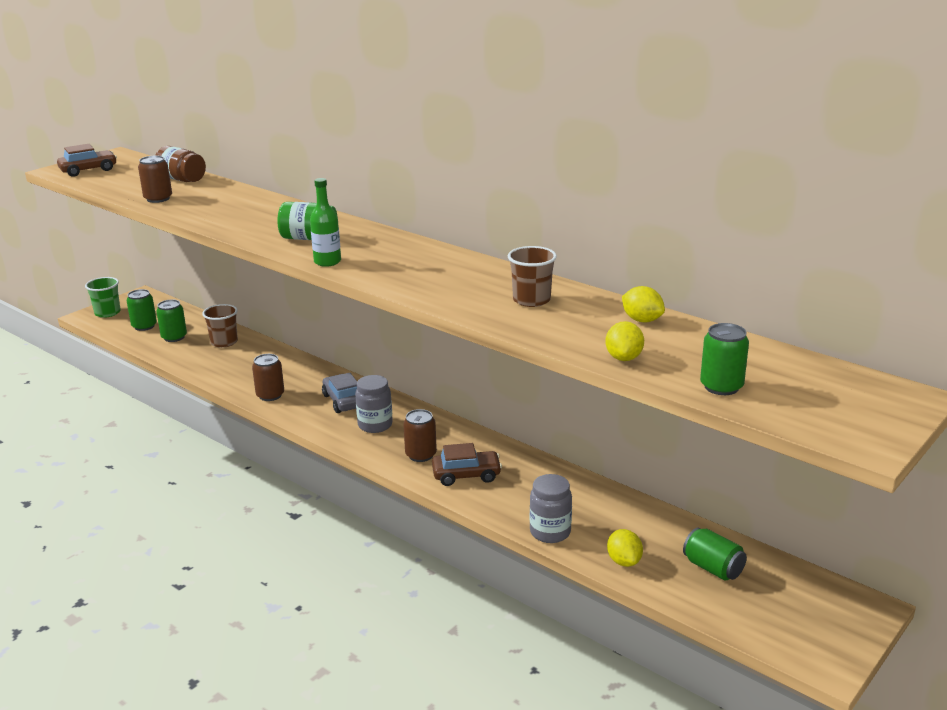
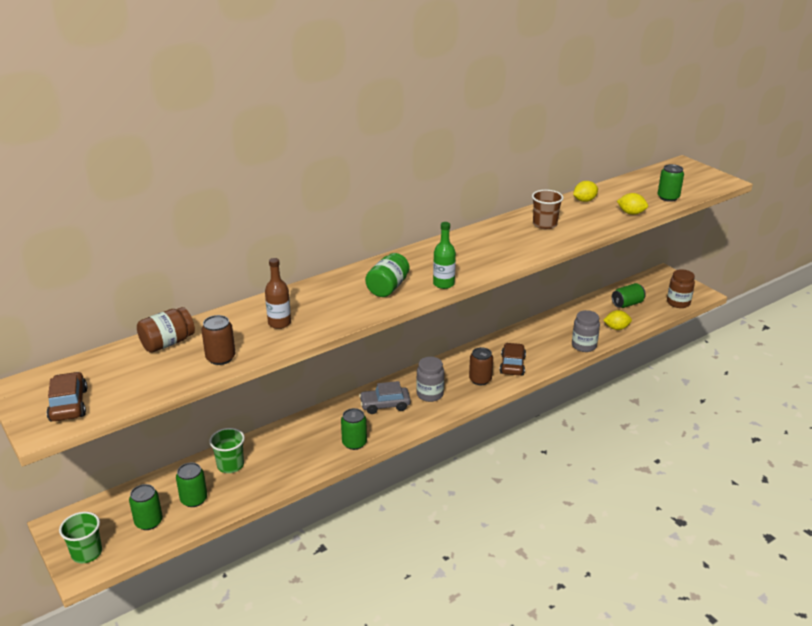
camera: 75 degrees left, 5 degrees up
(222, 208) = (279, 323): none -> brown bottle
(224, 342) = (230, 465): brown cup -> green cup
(270, 395) = (354, 443): brown can -> green can
(764, 631) = (678, 303): none -> brown jar

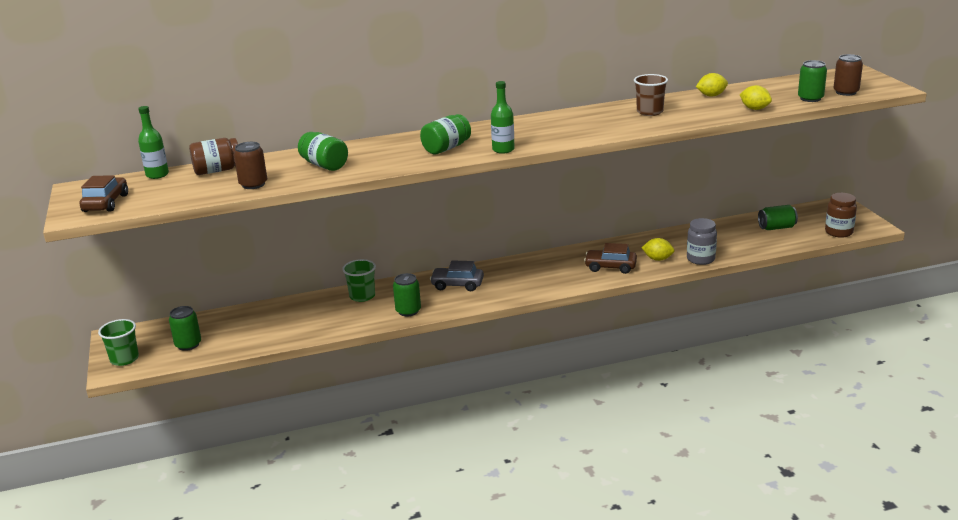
camera: 20 degrees right, 5 degrees down
(102, 357) = (157, 175): none -> green bottle
(194, 499) = (236, 334): green can -> none
(230, 465) = (284, 313): green cup -> green cup (362, 296)
(279, 323) = (324, 165): brown bottle -> green jar
(430, 394) = (508, 281): grey jar -> none
(480, 380) = (568, 275): brown can -> brown can (846, 92)
(512, 365) = (610, 267): brown car -> brown car turned 105 degrees counterclockwise
(616, 328) = (749, 247): yellow lemon -> yellow lemon (658, 259)

